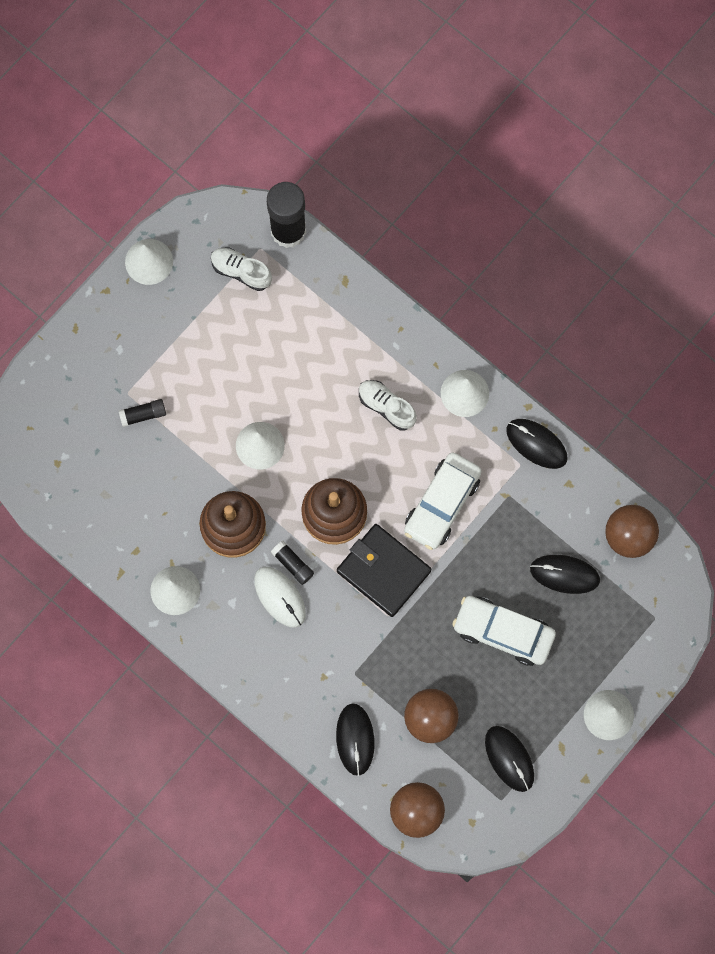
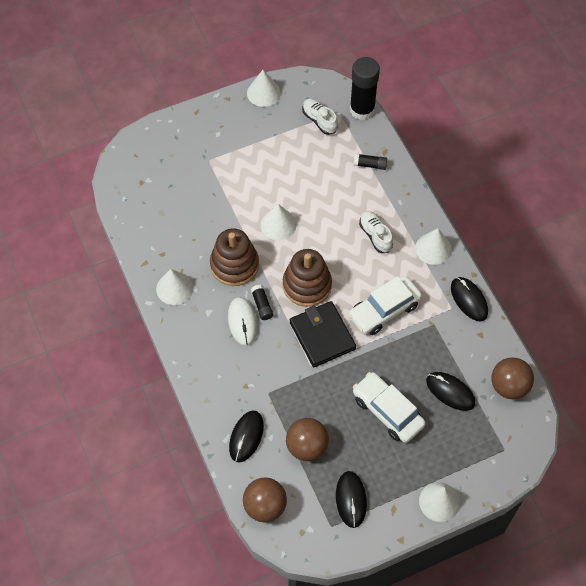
camera: 25 degrees right, 15 degrees down
(143, 415) = (212, 176): black glue stick -> black glue stick (370, 165)

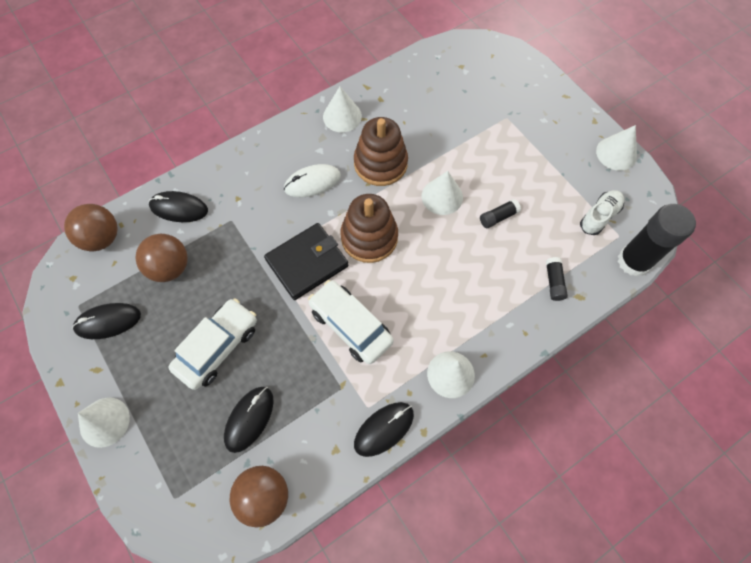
camera: 80 degrees right, 5 degrees up
(262, 305) = (335, 197): black glue stick -> black glue stick (498, 217)
(375, 235) = (453, 302): white shoe -> none

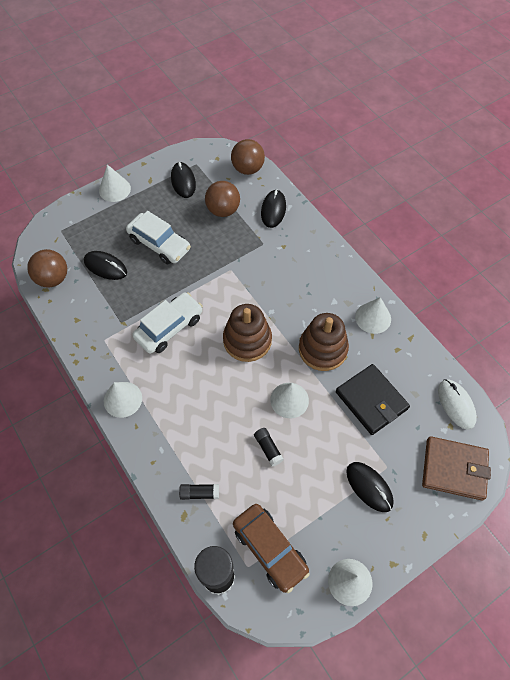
camera: 90 degrees right, 5 degrees down
(307, 263) = (224, 296): black wallet -> black wallet (371, 400)
(312, 182) = (300, 297): white mouse -> white mouse (456, 404)
(384, 429) = (86, 350): black mouse -> black mouse (369, 487)
(503, 68) = (454, 469): none -> brown wallet
(599, 216) = (270, 549): white shoe -> brown car

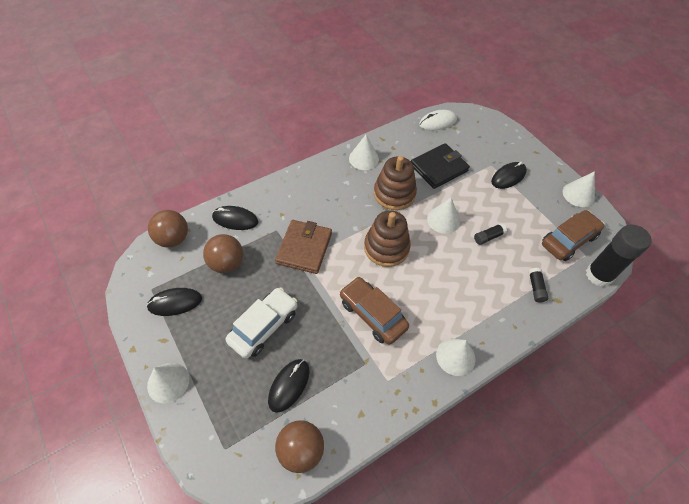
camera: 90 degrees left, 5 degrees down
(169, 327) = (372, 314): white car -> brown car
(454, 469) = (486, 130): brown wallet -> brown wallet (304, 248)

